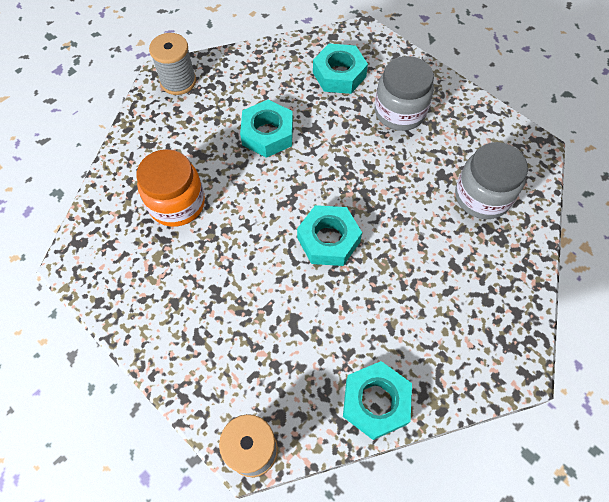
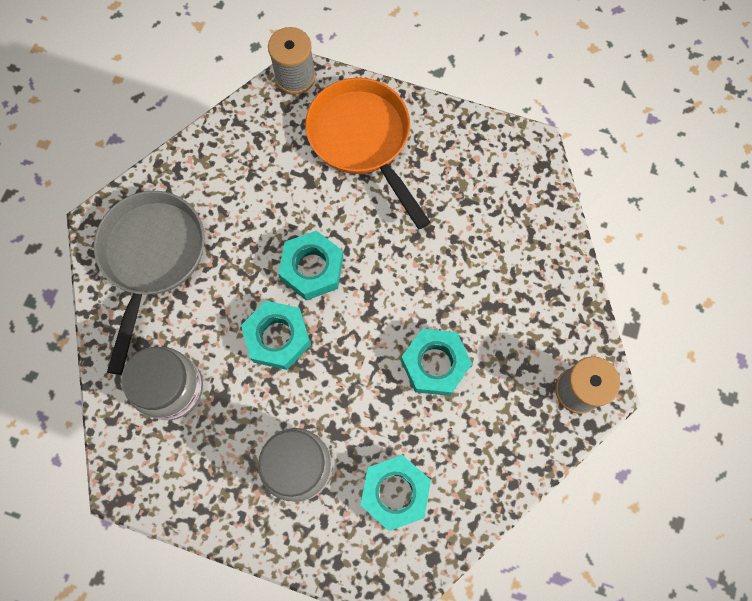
camera: 155 degrees right, 10 degrees up
(177, 203) = (478, 241): orange jar -> none
(221, 339) = (363, 140): none -> orange pan
(375, 402) = (214, 147): turquoise nut -> turquoise nut (277, 338)
(472, 310) = (152, 258): none -> grey pan

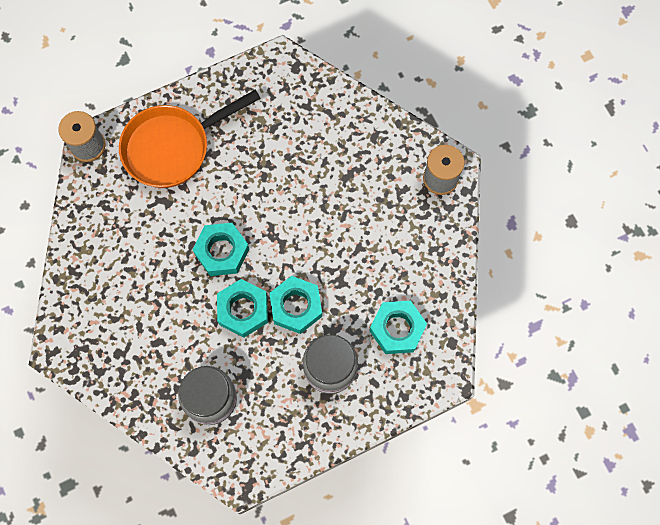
camera: 45 degrees left, 0 degrees up
(152, 258) = (116, 337): grey pan -> none
(363, 140) = (173, 147): orange pan -> orange pan turned 45 degrees counterclockwise
(435, 364) = (349, 238): turquoise nut -> turquoise nut (296, 306)

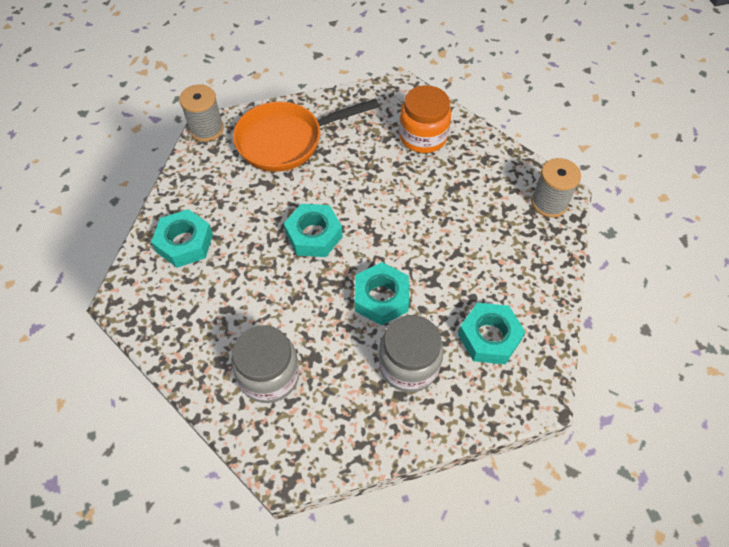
camera: 10 degrees right, 15 degrees down
(243, 310) = (324, 292): turquoise nut -> turquoise nut (185, 243)
(309, 119) = (423, 137): none -> orange jar

